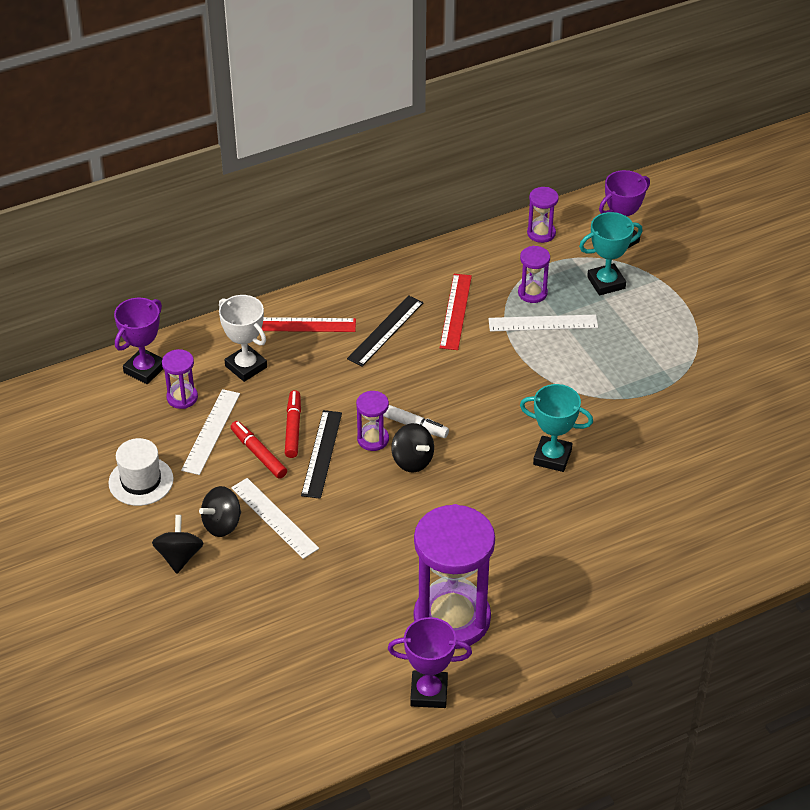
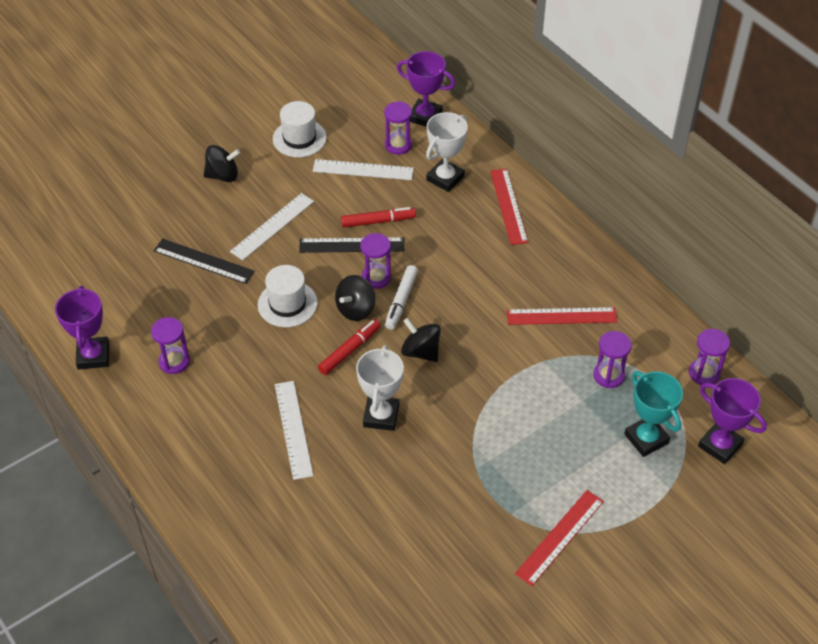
camera: 80 degrees right, 5 degrees up
(222, 524) = (260, 195): black spinning top -> black spinning top (421, 351)
(258, 454) = (343, 204): red marker -> red marker (349, 350)
(385, 330) = (519, 266): black ruler -> black ruler (203, 261)
(392, 515) = (287, 304): none -> white hat
(452, 618) = (174, 362): purple hourglass -> purple hourglass, size x0.45
(543, 323) = (566, 389): white ruler -> white ruler (293, 429)
(552, 457) = (381, 416): turquoise trophy -> white trophy
(701, 355) = (559, 537): none -> red ruler

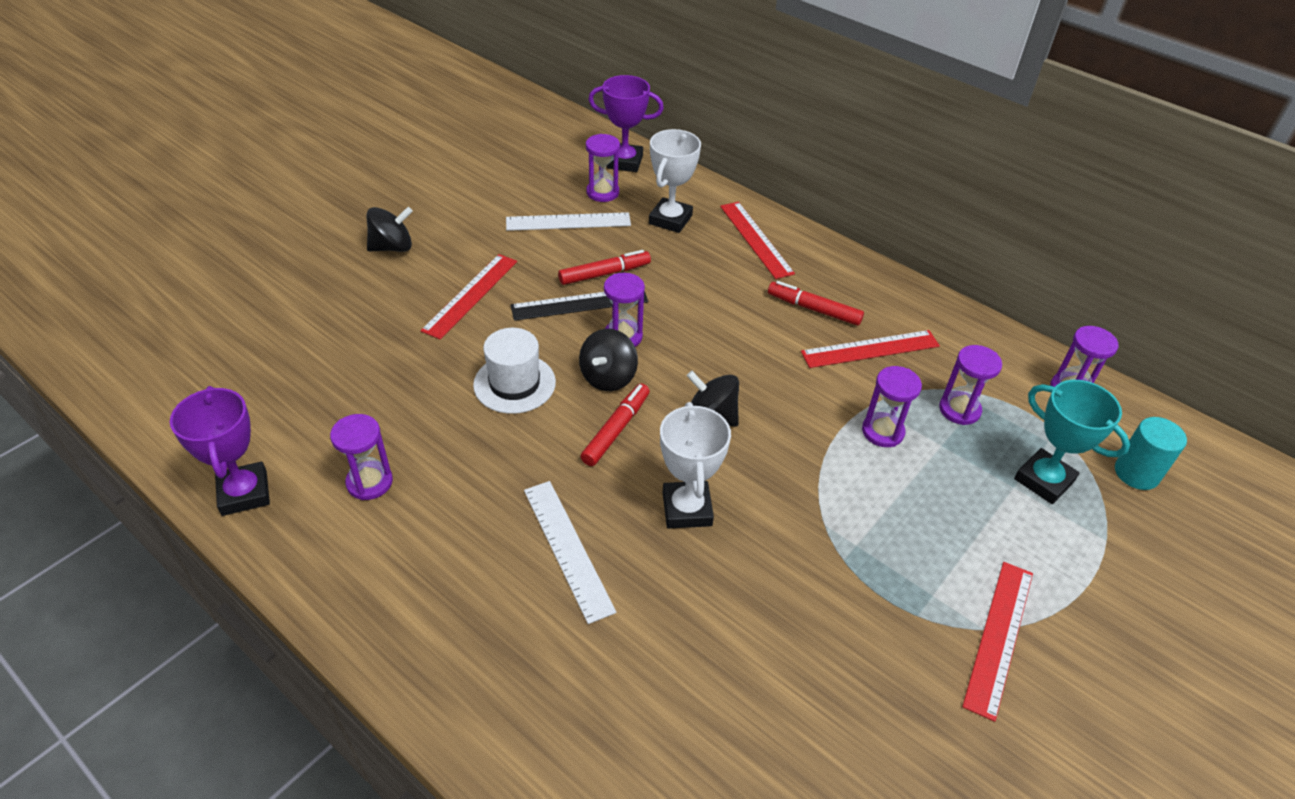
camera: 15 degrees left, 5 degrees down
(203, 261) = (387, 347): black ruler -> none
(272, 226) = (471, 295): white ruler -> red ruler
(299, 138) = (480, 198): white hat -> none
(401, 301) = (664, 359): white marker -> none
(531, 276) = (814, 309): none -> red marker
(542, 383) = (882, 431): none -> purple hourglass
(720, 445) = (1136, 473): purple trophy -> turquoise cylinder

